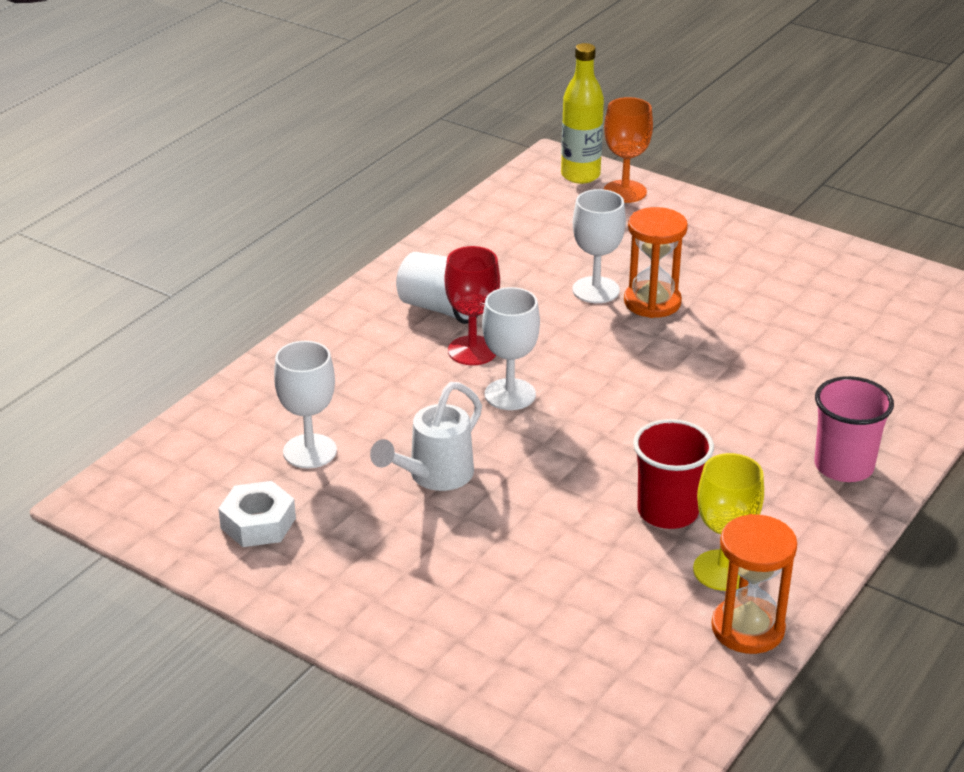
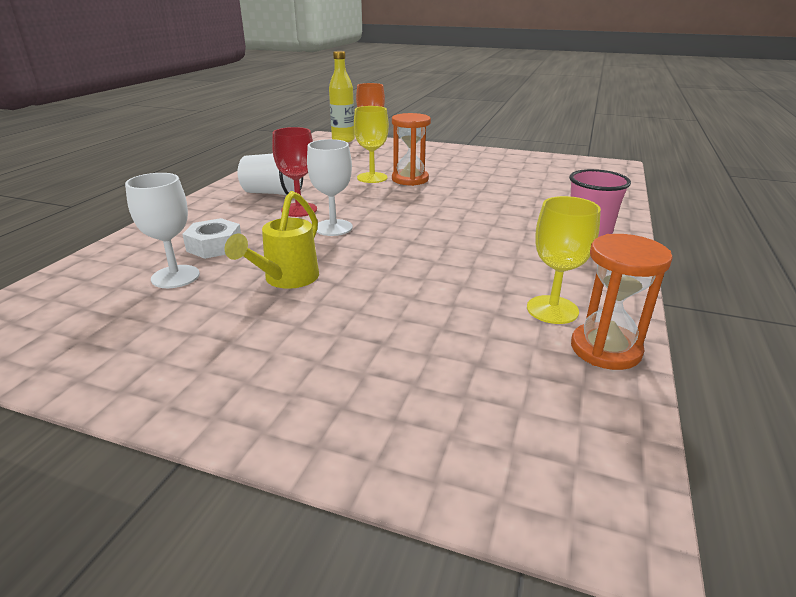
camera: 15 degrees left, 5 degrees down
(258, 523) = (122, 334): white nut -> white nut (214, 246)
(433, 477) = (286, 280): white watering can -> yellow watering can
(595, 290) = (372, 178): white goblet -> yellow goblet
(668, 512) = (484, 278): red cup -> none

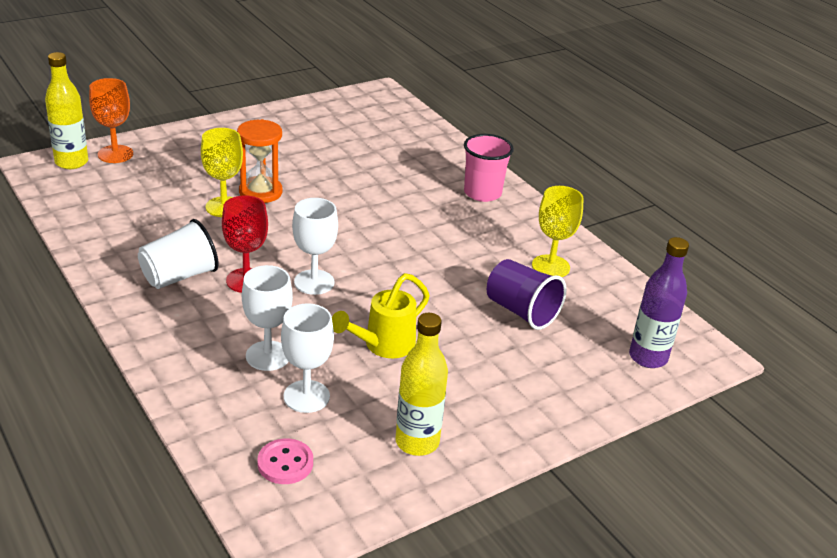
camera: 55 degrees left, 5 degrees up
(72, 301) = (285, 463): none -> pink button
(151, 349) = (417, 442): none -> yellow bottle
(214, 246) = (268, 356): white nut -> white goblet
(286, 280) = (383, 346): yellow watering can -> yellow watering can turned 75 degrees clockwise
(446, 323) = (521, 311): none -> purple cup
(507, 451) = (648, 357): none -> purple bottle
(605, 349) = (605, 277): orange hourglass -> none

